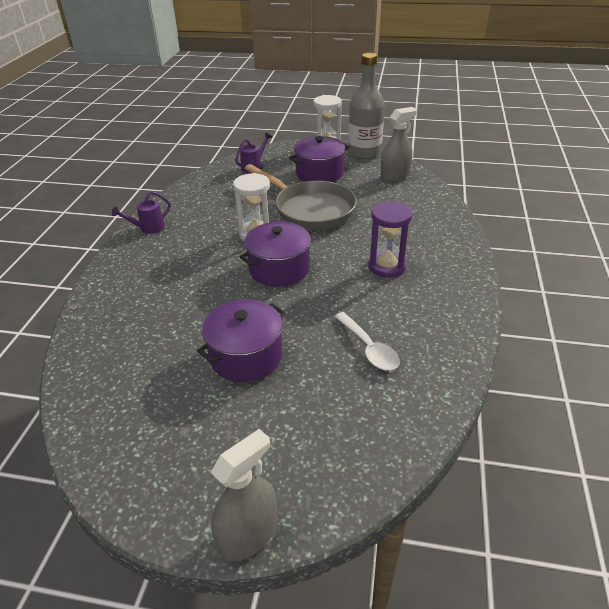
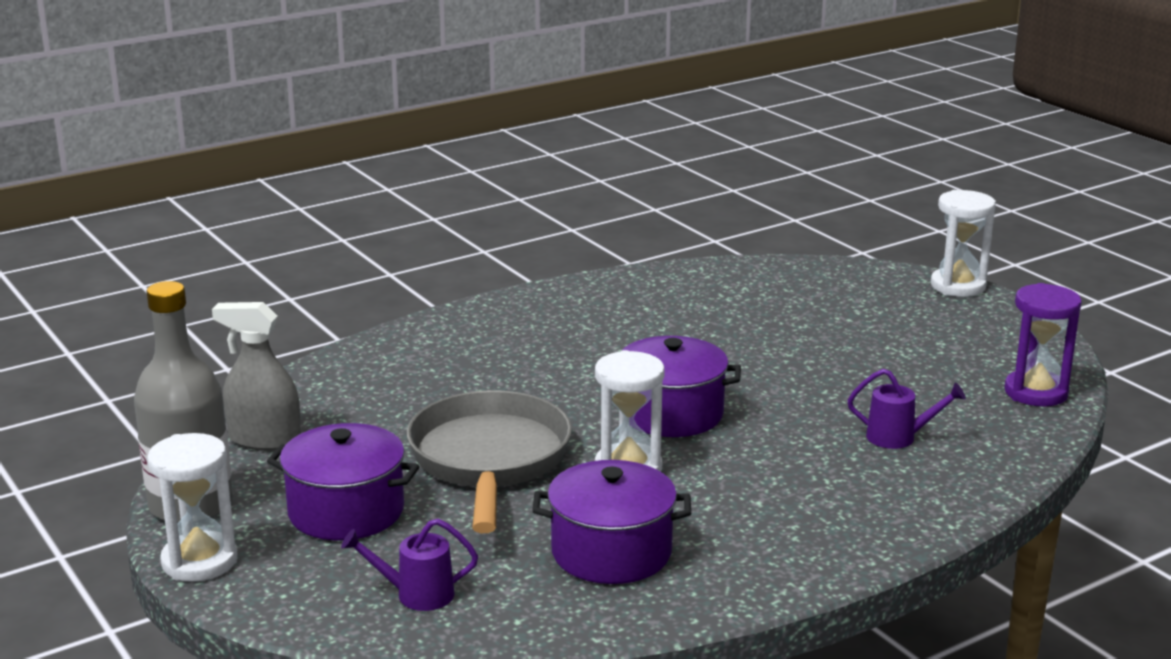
camera: 135 degrees left, 15 degrees down
(148, 228) = (778, 569): purple watering can -> purple watering can (899, 437)
(246, 356) = (832, 362): purple pot -> purple pot (611, 552)
(248, 534) = (958, 286): grey spray bottle -> white hourglass
(369, 348) = (702, 315): white spoon -> none
(387, 266) = (546, 355): purple hourglass -> purple hourglass (1035, 392)

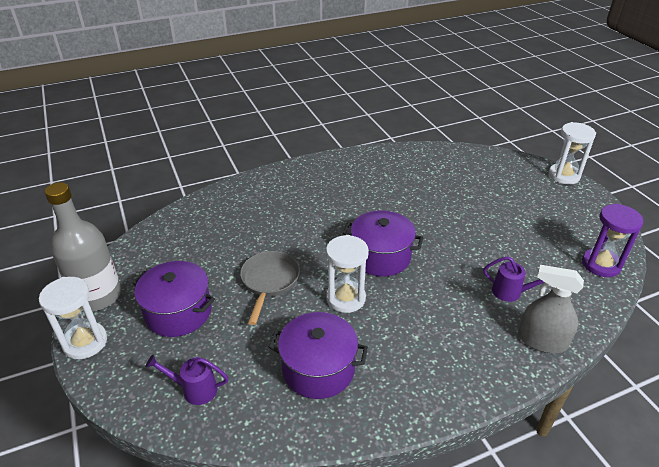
camera: 10 degrees right, 15 degrees up
(264, 439) = (154, 250): grey spray bottle -> grey spray bottle (542, 341)
(489, 461) = (269, 281): grey pan -> grey pan, size x0.63

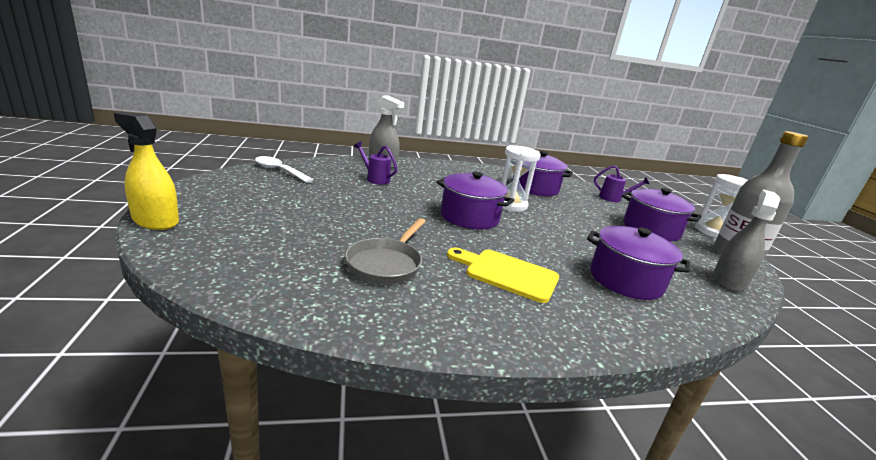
camera: 170 degrees left, 15 degrees down
(149, 246) = (728, 281): none -> grey spray bottle
(245, 220) = (625, 280): none -> purple pot
(269, 281) = (578, 227): grey pan -> grey pan (386, 264)
(334, 200) = (507, 274): none -> yellow cutting board
(564, 176) = (155, 221): white hourglass -> yellow spray bottle
(601, 264) = (279, 171): purple hourglass -> white spoon

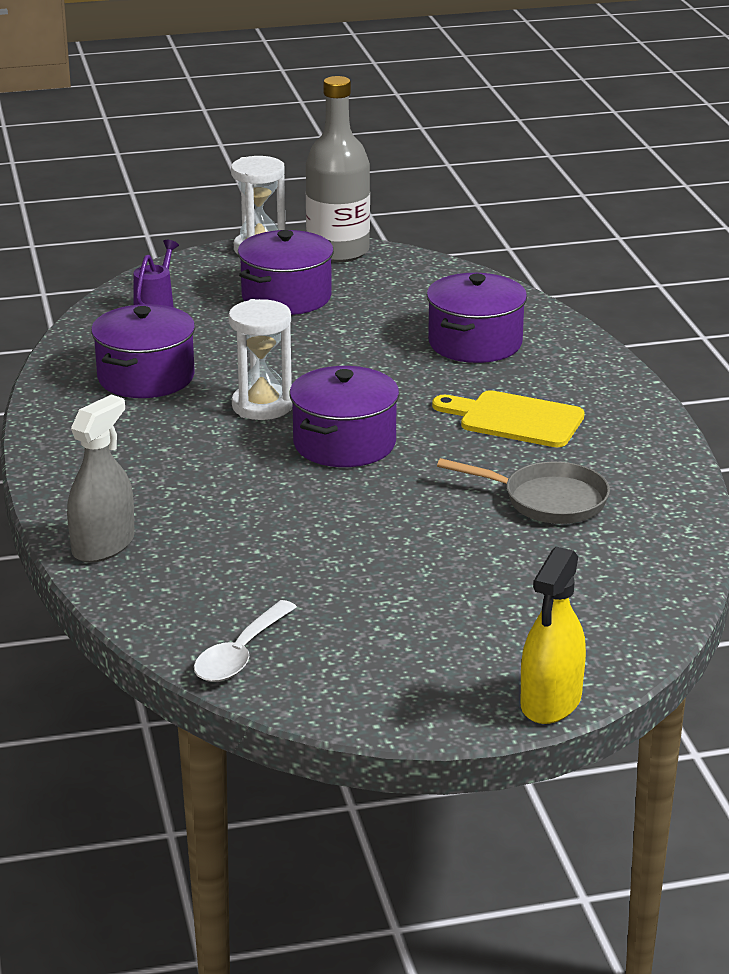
camera: 90 degrees left, 5 degrees up
(375, 179) = (213, 543): purple watering can -> none
(507, 274) = (515, 419): yellow cutting board -> yellow cutting board turned 90 degrees clockwise
(728, 281) = (430, 277): grey spray bottle -> none

